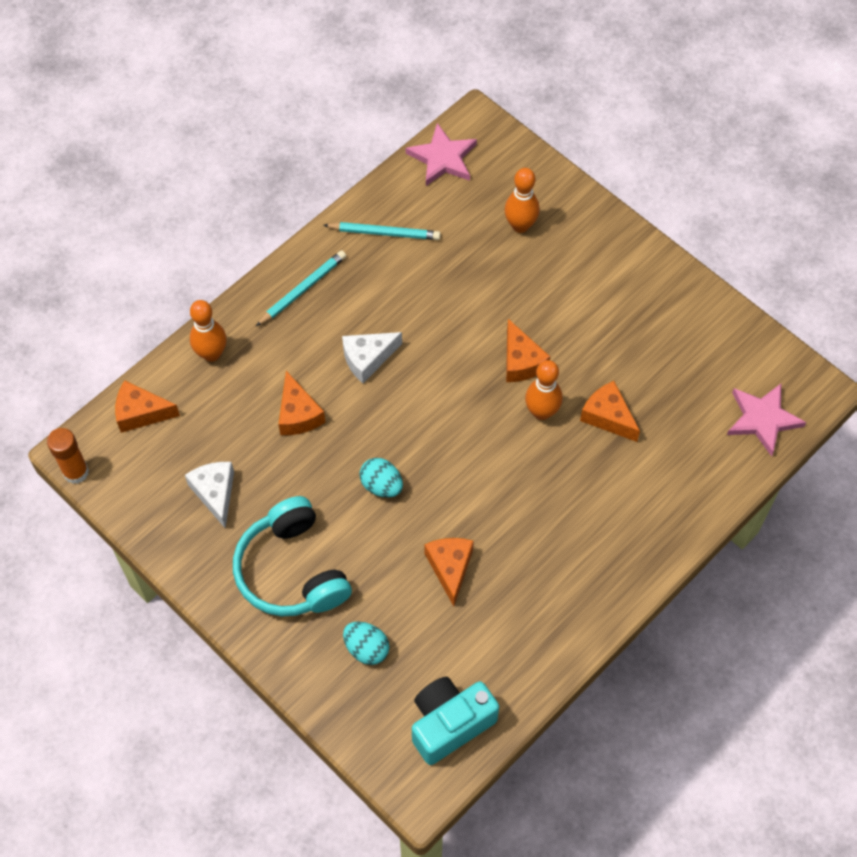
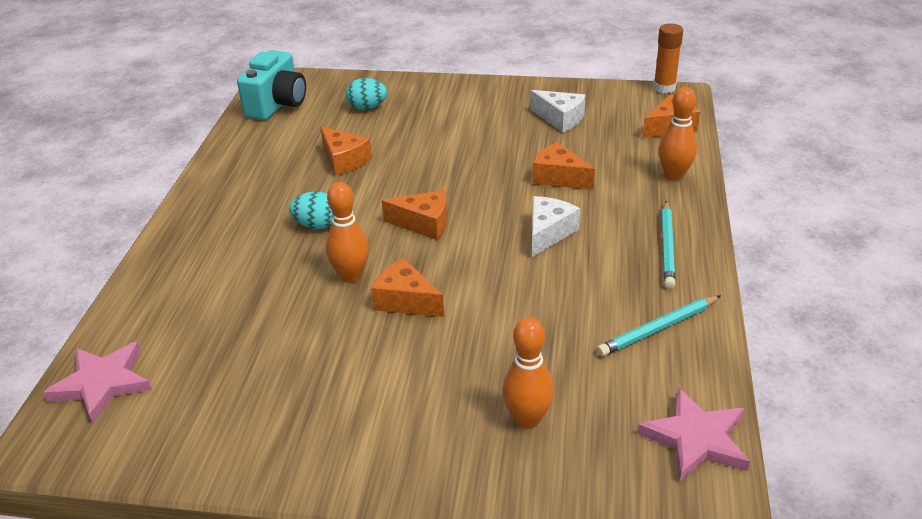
camera: 145 degrees right, 25 degrees down
(292, 570) = (459, 113): turquoise headphones -> none
(381, 485) = (444, 173): turquoise egg -> turquoise egg (317, 225)
(608, 416) = (281, 304): orange cheese -> orange cheese (424, 224)

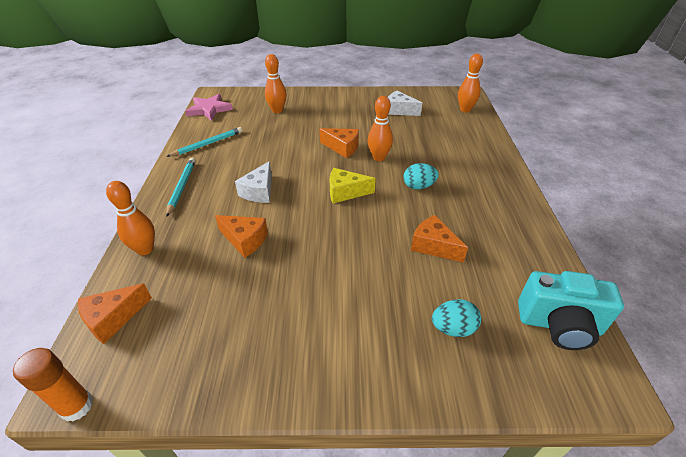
camera: 170 degrees right, 5 degrees up
(102, 383) = (465, 109): pink star -> orange bowling pin
(277, 105) = (559, 325): turquoise camera -> turquoise camera turned 90 degrees counterclockwise
(424, 224) = (345, 192): orange cheese -> yellow cheese
(560, 119) = (231, 323): white cheese -> white cheese (399, 110)

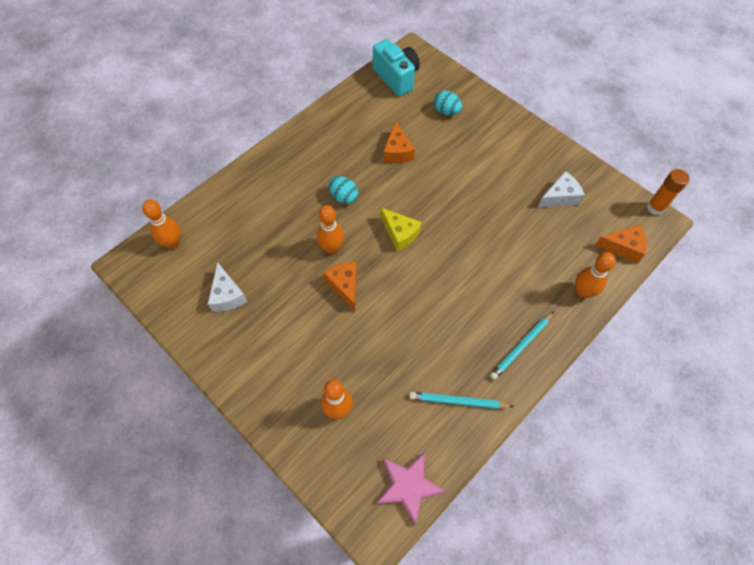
camera: 135 degrees left, 20 degrees up
(245, 240) = (508, 246): orange cheese -> none
(259, 191) = (462, 288): white cheese -> white cheese (560, 197)

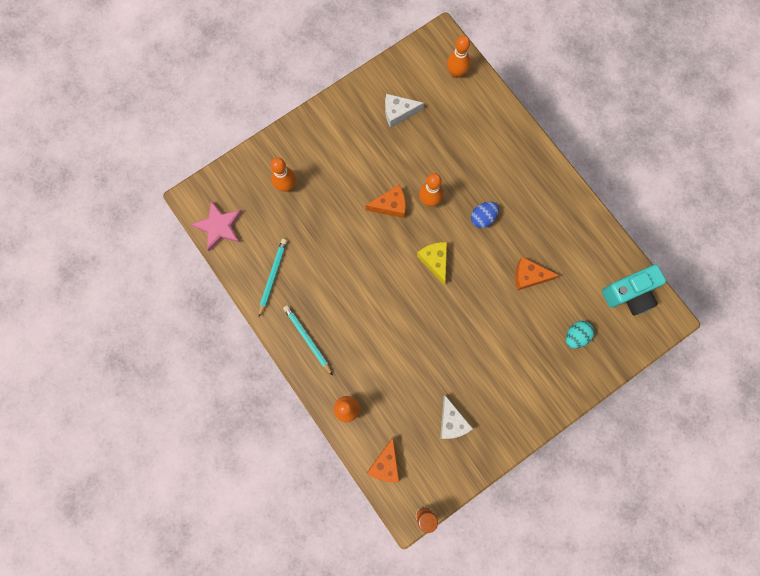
camera: 100 degrees right, 15 degrees up
(343, 197) = (483, 218): turquoise egg -> blue egg
(400, 234) = (434, 261): yellow cheese -> yellow cheese turned 105 degrees clockwise

